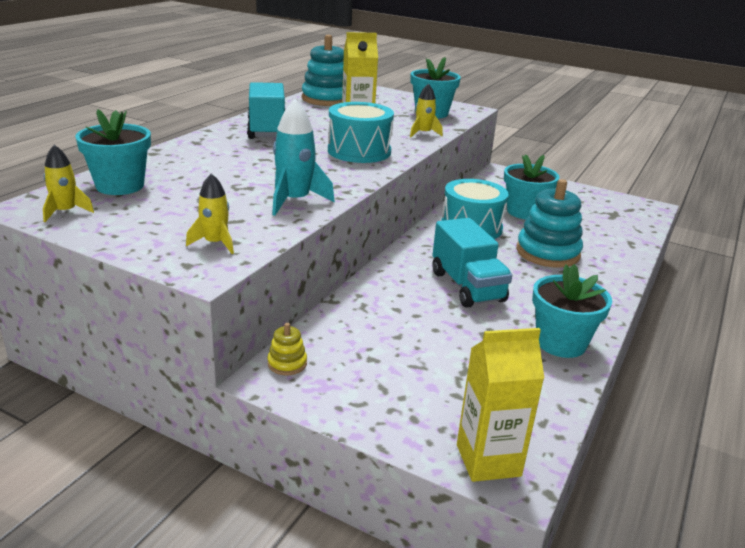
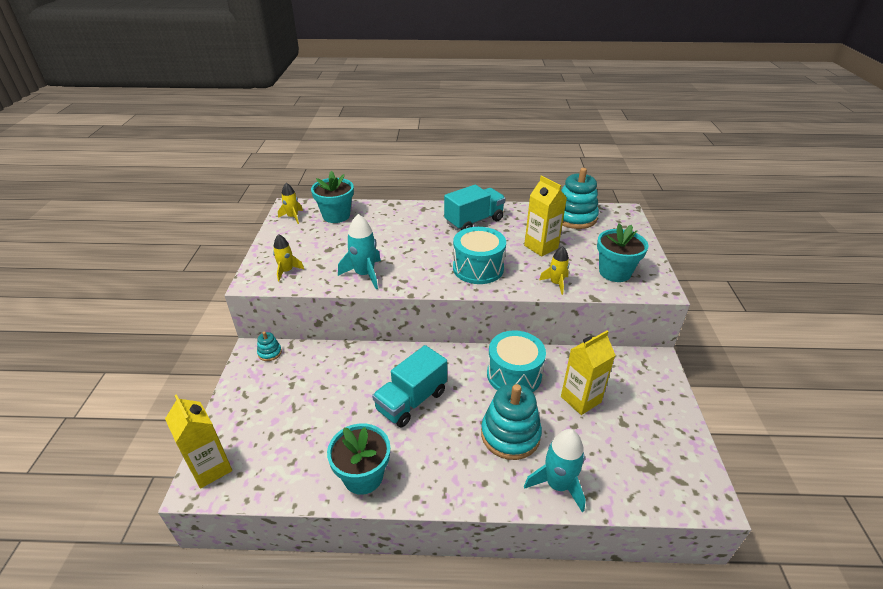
camera: 65 degrees right, 10 degrees up
(287, 363) = (270, 353): yellow stacking toy -> turquoise stacking toy
(524, 212) = (580, 399): turquoise flower pot -> yellow carton
(615, 251) = (558, 485): none -> turquoise rocket

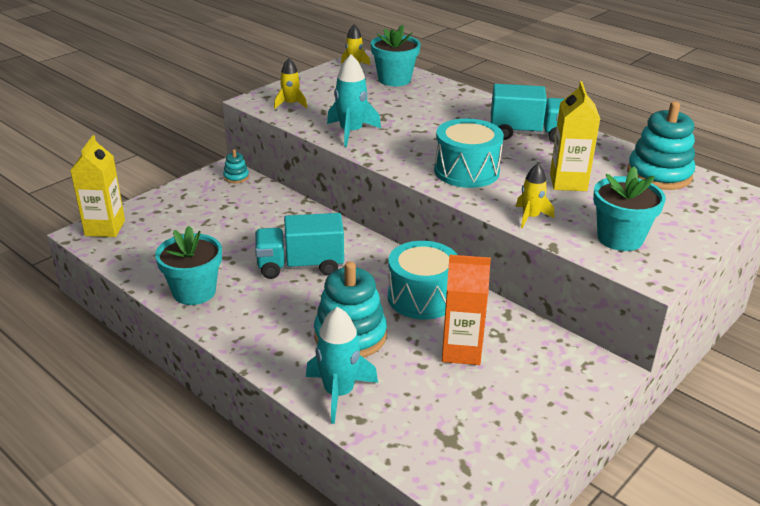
camera: 40 degrees right, 5 degrees down
(580, 399) = (461, 351): yellow carton -> orange carton

